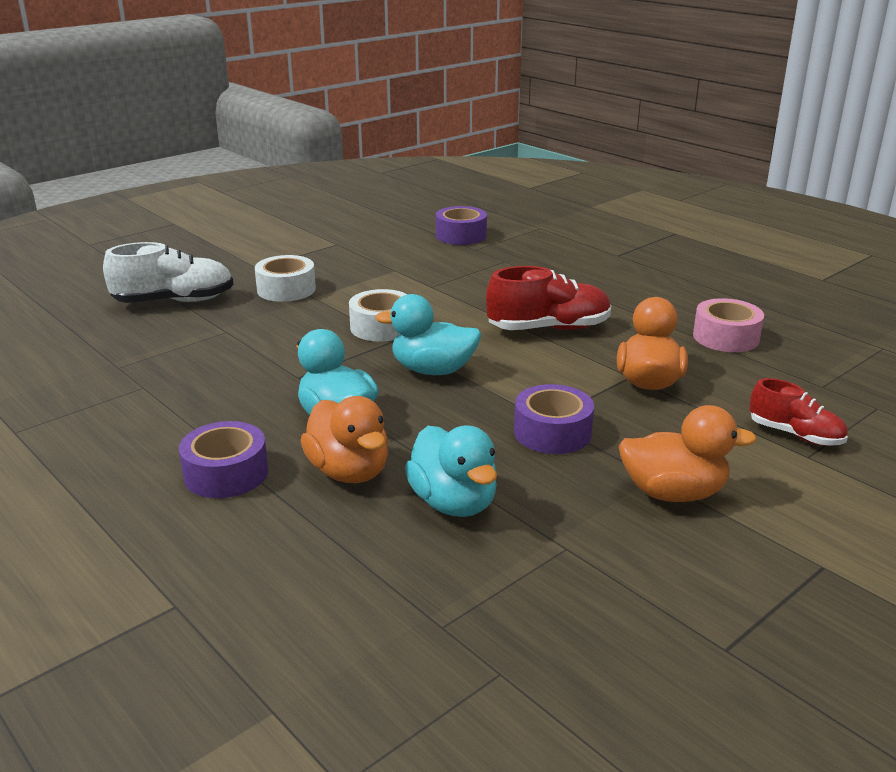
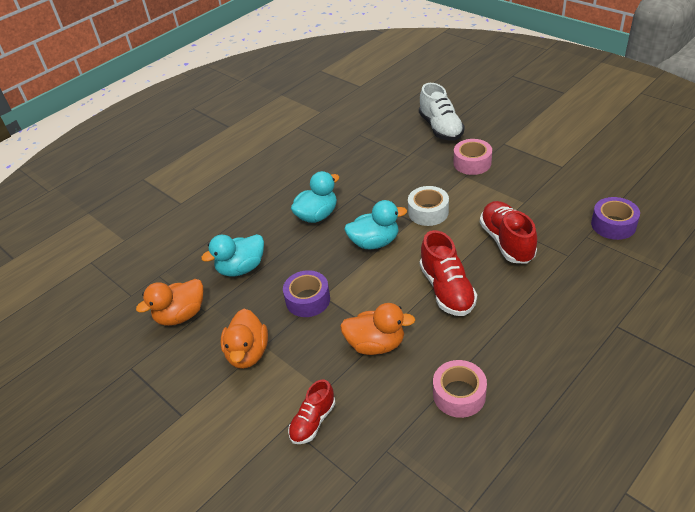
camera: 90 degrees right, 15 degrees up
(226, 473) = (265, 193): purple tape -> none
(286, 289) = (472, 163): white tape -> pink tape
(349, 472) = (267, 229): orange duck -> orange duck (181, 315)
(433, 370) = (374, 242): turquoise duck -> turquoise duck turned 75 degrees clockwise
(468, 287) = (506, 242): none -> red shoe

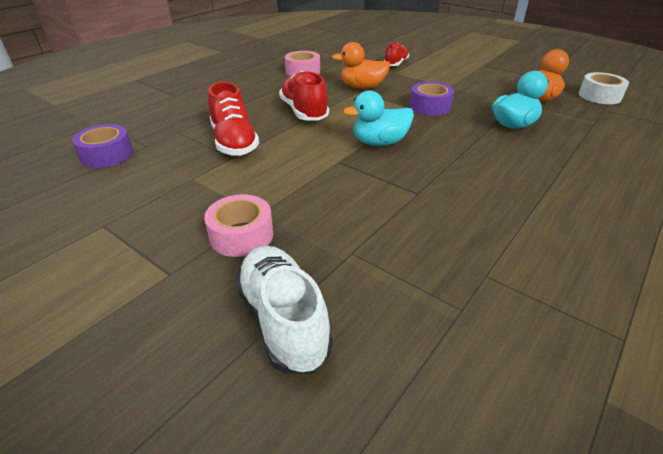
camera: 170 degrees right, 5 degrees down
(248, 353) = (460, 84): orange duck -> none
(317, 215) = (462, 168): turquoise duck -> none
(428, 212) = (318, 169): white tape -> white tape (599, 96)

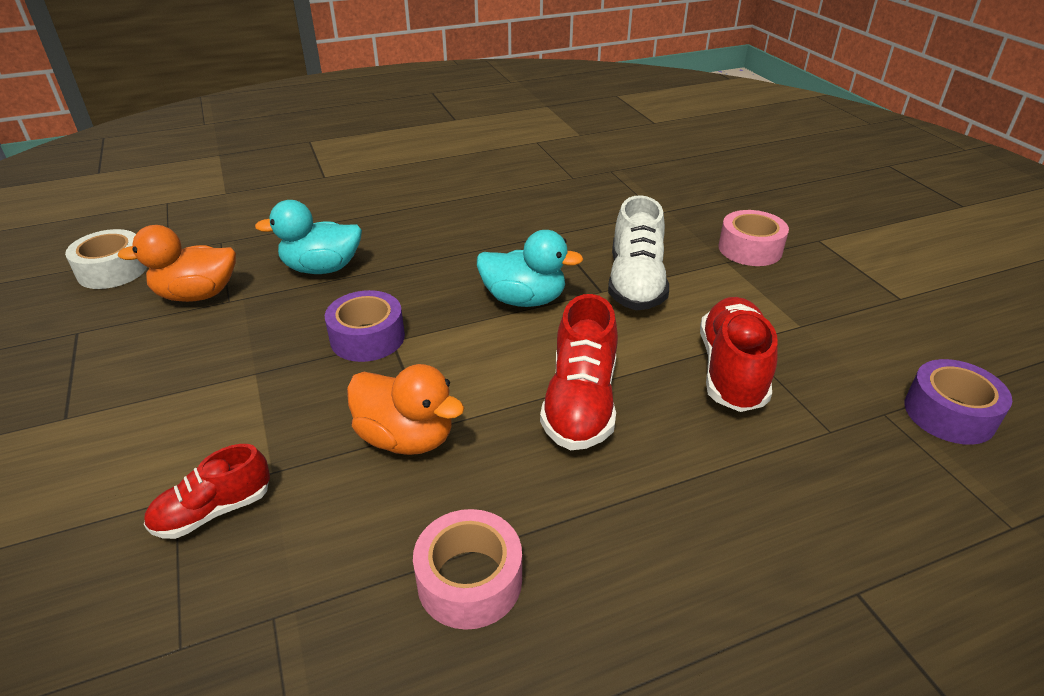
camera: 150 degrees left, 0 degrees up
(283, 320) = (732, 195): white shoe -> white shoe (635, 283)

